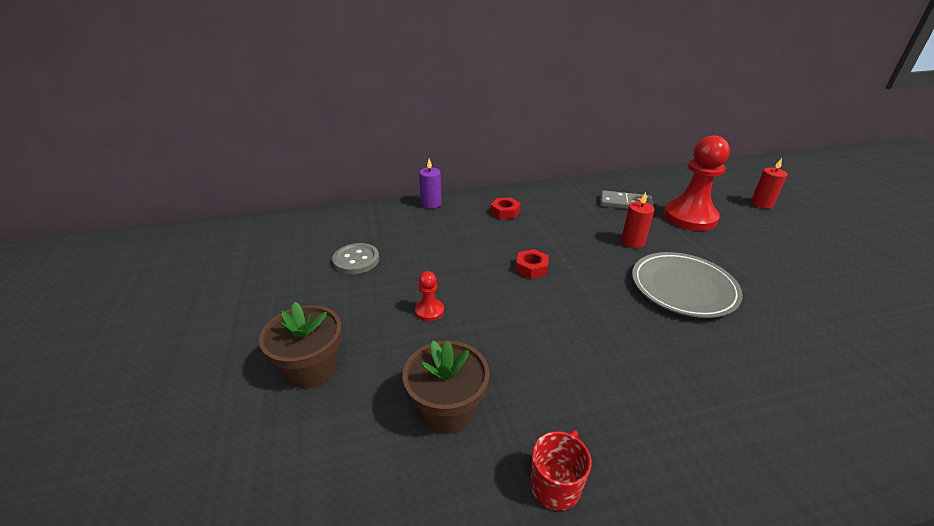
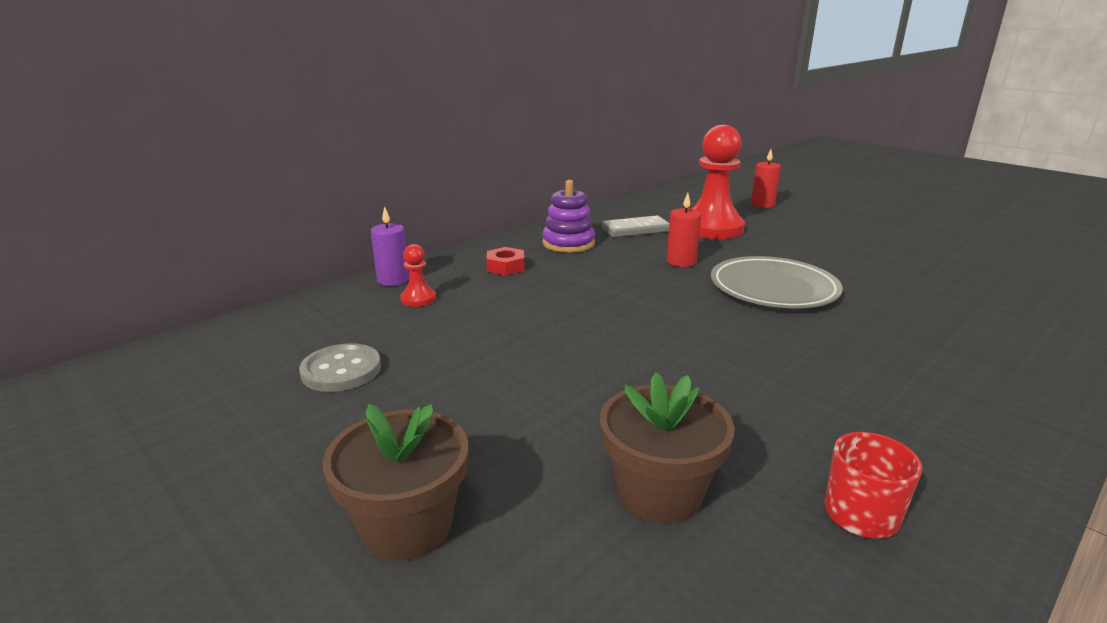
camera: 30 degrees left, 10 degrees down
(429, 311) = (517, 395): red pawn -> red pawn (418, 299)
(531, 268) = (599, 313): red nut -> none
(564, 203) = (568, 243): none -> purple stacking toy

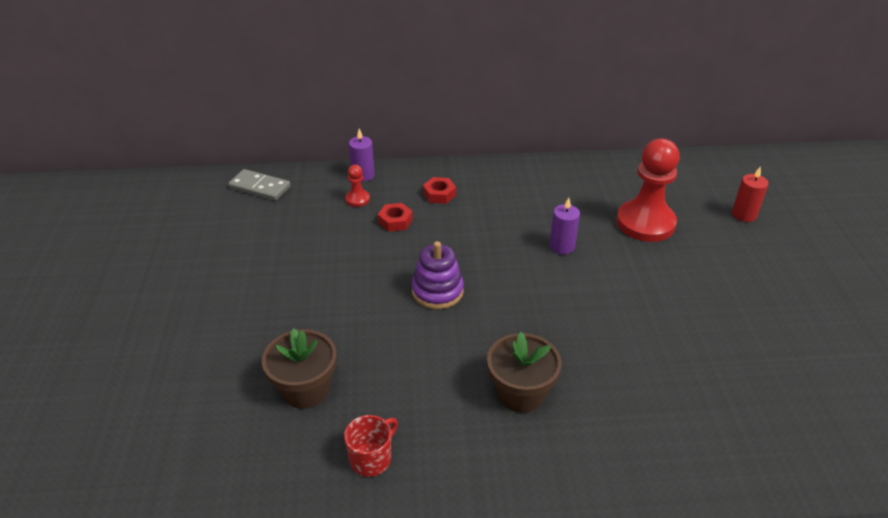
camera: 40 degrees right, 15 degrees up
(341, 370) = (266, 235): grey button -> none
(407, 526) = (200, 338): brown flower pot -> brown flower pot (520, 393)
(493, 300) = (395, 221): none -> red nut
(568, 243) = (510, 190): purple stacking toy -> purple stacking toy (437, 291)
(636, 230) = (581, 197): grey domino -> grey domino (260, 187)
(681, 261) = (562, 246): red candle -> purple candle
(773, 289) = (584, 305): grey plate -> none

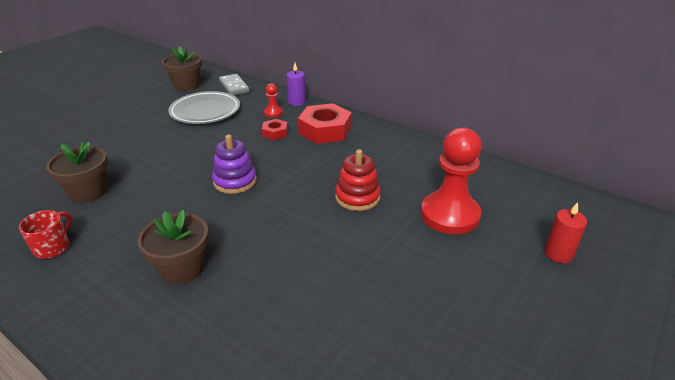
camera: 40 degrees right, 5 degrees down
(195, 212) = (186, 85): none -> brown flower pot
(277, 233) = (205, 111): none -> grey plate
(371, 458) = (53, 247): red mug -> red mug turned 60 degrees counterclockwise
(439, 194) = (325, 130): red nut -> red nut, size x1.97
(562, 246) = (357, 197): purple candle -> red stacking toy

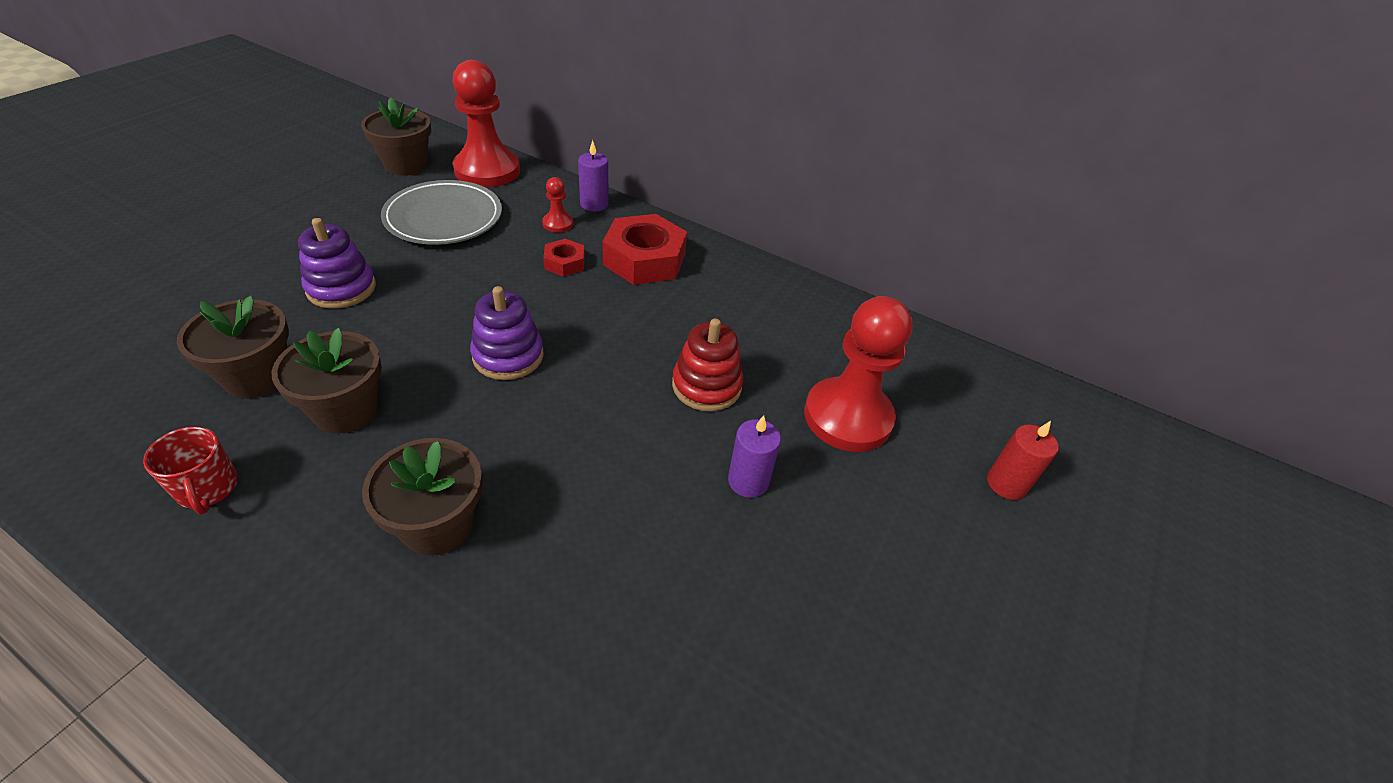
camera: 10 degrees left, 10 degrees up
(53, 247) = (208, 489): red mug -> red mug turned 135 degrees clockwise
(136, 208) = (346, 410): none -> brown flower pot
(141, 147) = (341, 288): none -> purple stacking toy
(234, 86) = (487, 170): grey domino -> red pawn
(379, 249) = (748, 481): none -> purple candle

